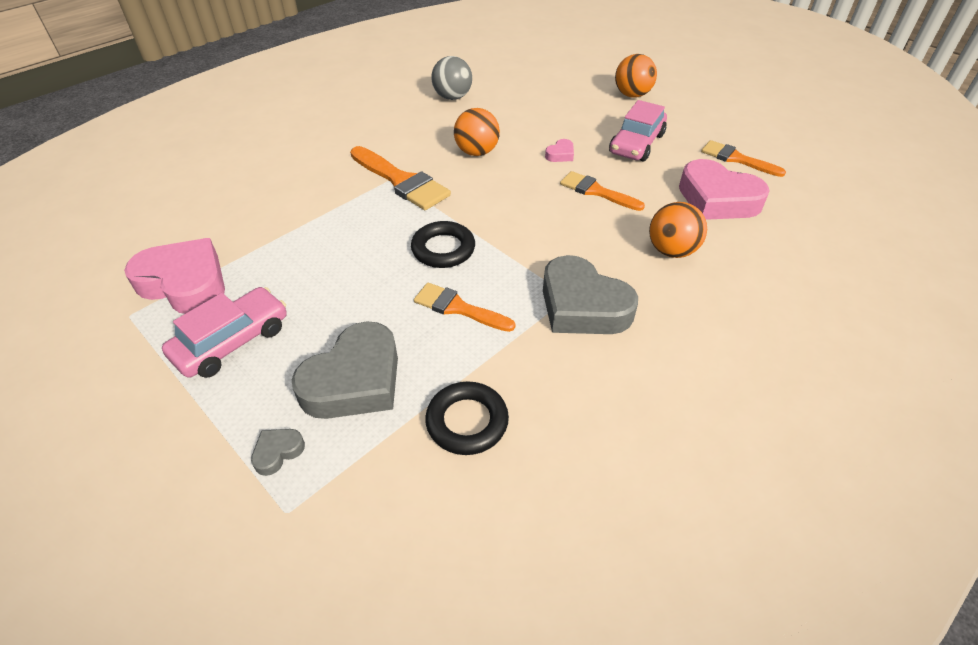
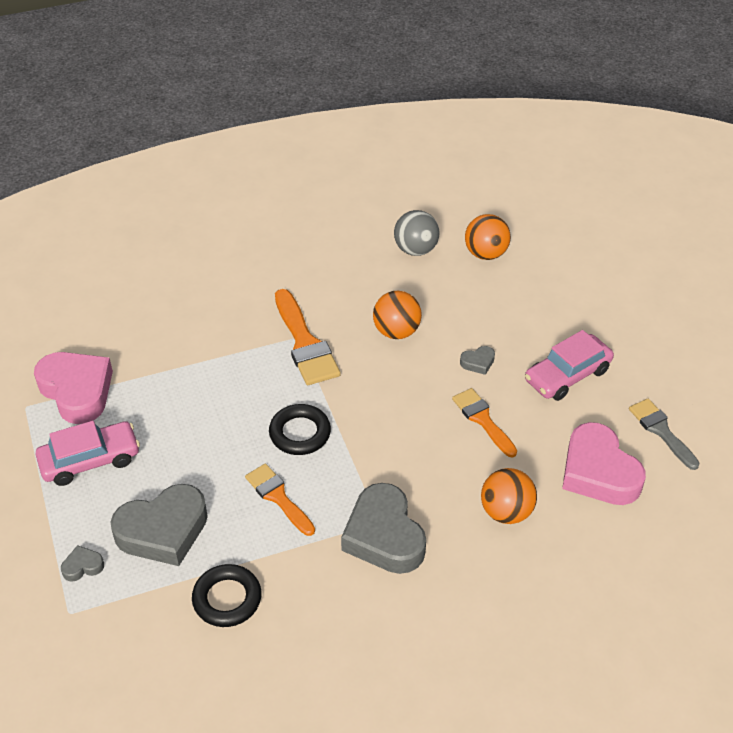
camera: 25 degrees right, 0 degrees up
(560, 154) = (478, 362): pink heart -> grey heart
(632, 95) = (613, 307): orange ball -> orange ball (485, 253)
(736, 159) = (661, 431): orange brush -> grey brush

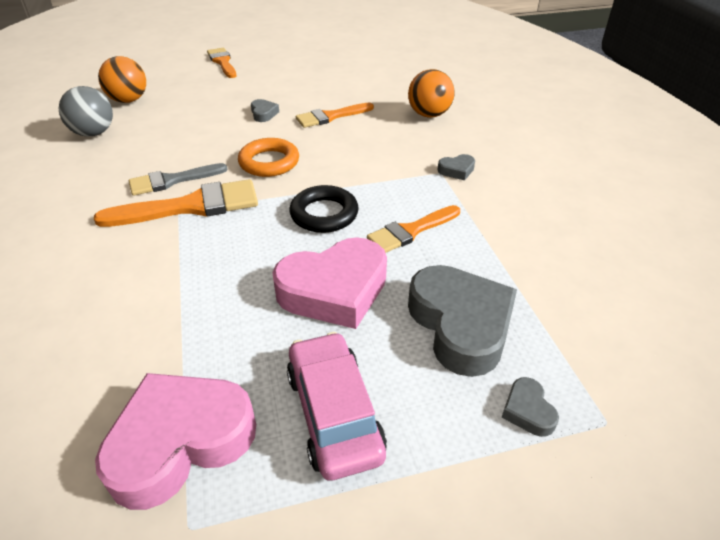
camera: 85 degrees left, 5 degrees down
(227, 599) = (548, 270): black ring -> none
(381, 382) = (269, 162): none -> orange ring
(384, 536) = (456, 170): grey heart -> grey heart, size x0.43
(396, 331) = (204, 150): orange ball -> none
(567, 375) = (293, 80): pink car -> none
(598, 472) = (392, 79): pink heart -> pink heart (334, 290)
(600, 304) = (222, 62): none -> orange brush
(661, 431) = (357, 56): grey brush -> grey brush (172, 181)

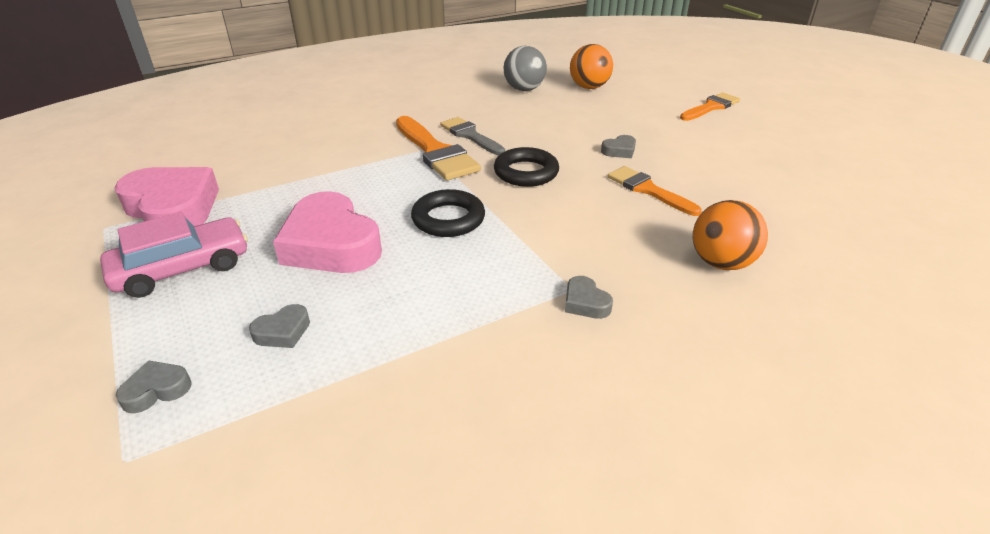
camera: 75 degrees right, 5 degrees down
(269, 162) = (526, 172): orange ring -> black ring
(410, 231) = (436, 279): orange brush -> none
(460, 325) = (283, 332): grey heart -> grey heart, size x0.43

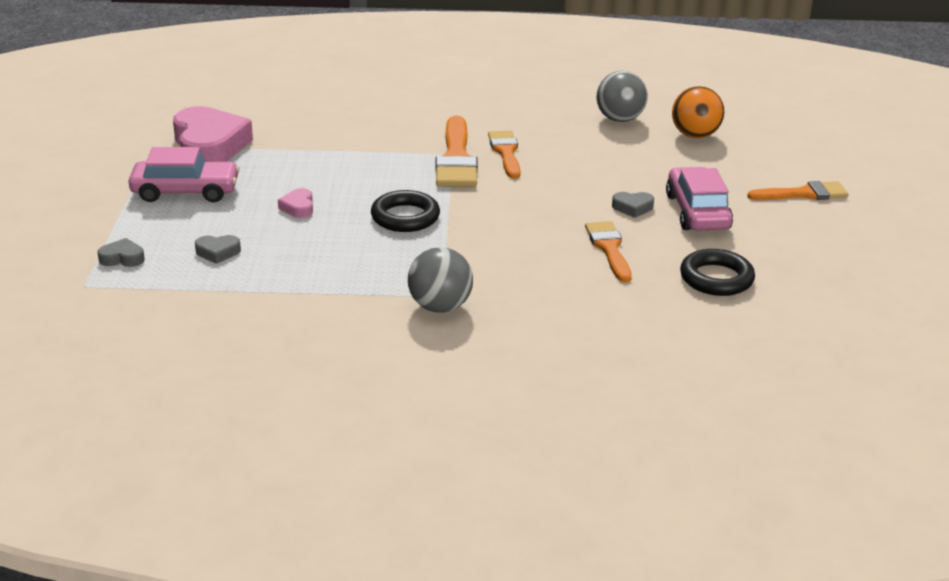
camera: 30 degrees right, 5 degrees down
(331, 244) = (298, 207): pink heart -> pink heart, size x0.43
(470, 135) = (506, 152): grey brush -> orange brush
(526, 172) = (516, 200): black ring -> black ring (716, 278)
(585, 303) = (440, 307): grey heart -> grey ball
(666, 140) = (697, 212): none -> pink car
(721, 263) = (588, 320): orange ball -> none

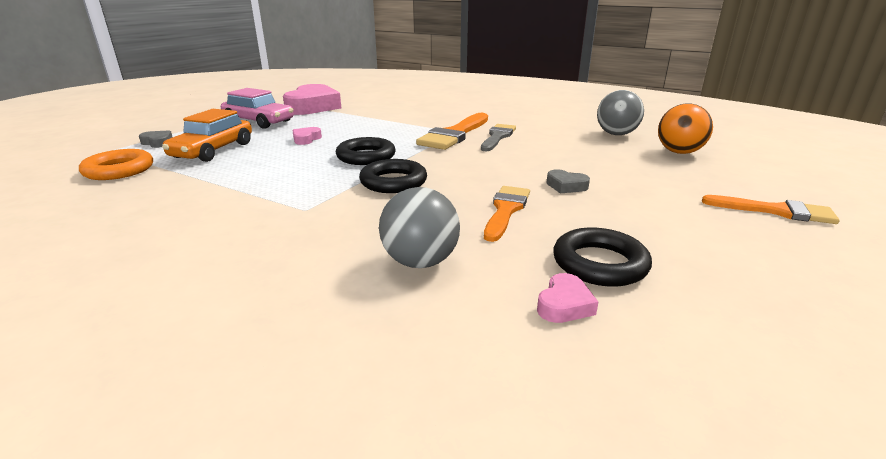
camera: 30 degrees right, 5 degrees down
(163, 306) = (119, 170): none -> orange ring
(218, 252) = (213, 150): grey heart -> orange car
(440, 307) = (289, 217): grey ball -> grey ball (420, 262)
(477, 243) = (393, 182): none -> black ring
(506, 152) = (497, 137): orange brush -> grey brush
(697, 212) = (632, 202): pink car -> none
(718, 315) = (564, 305): none -> pink heart

